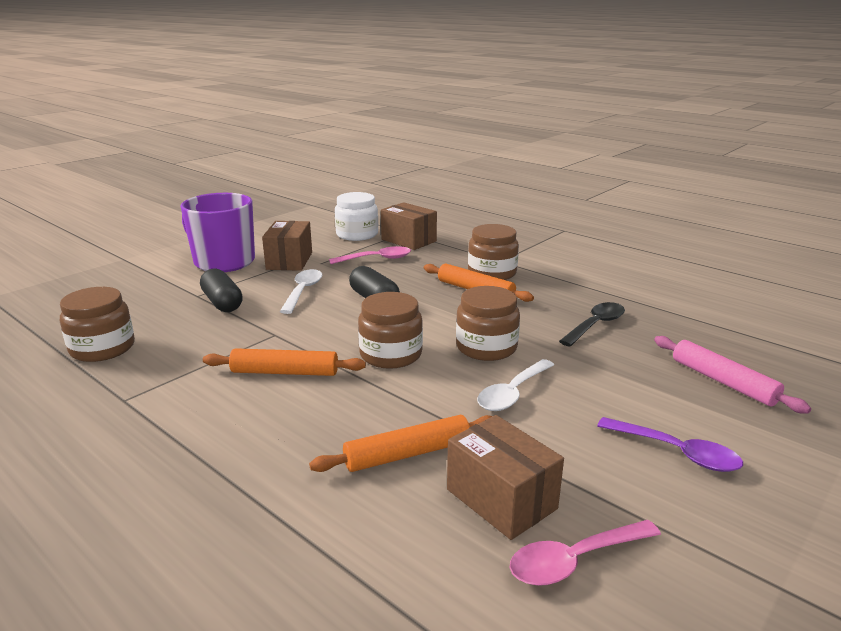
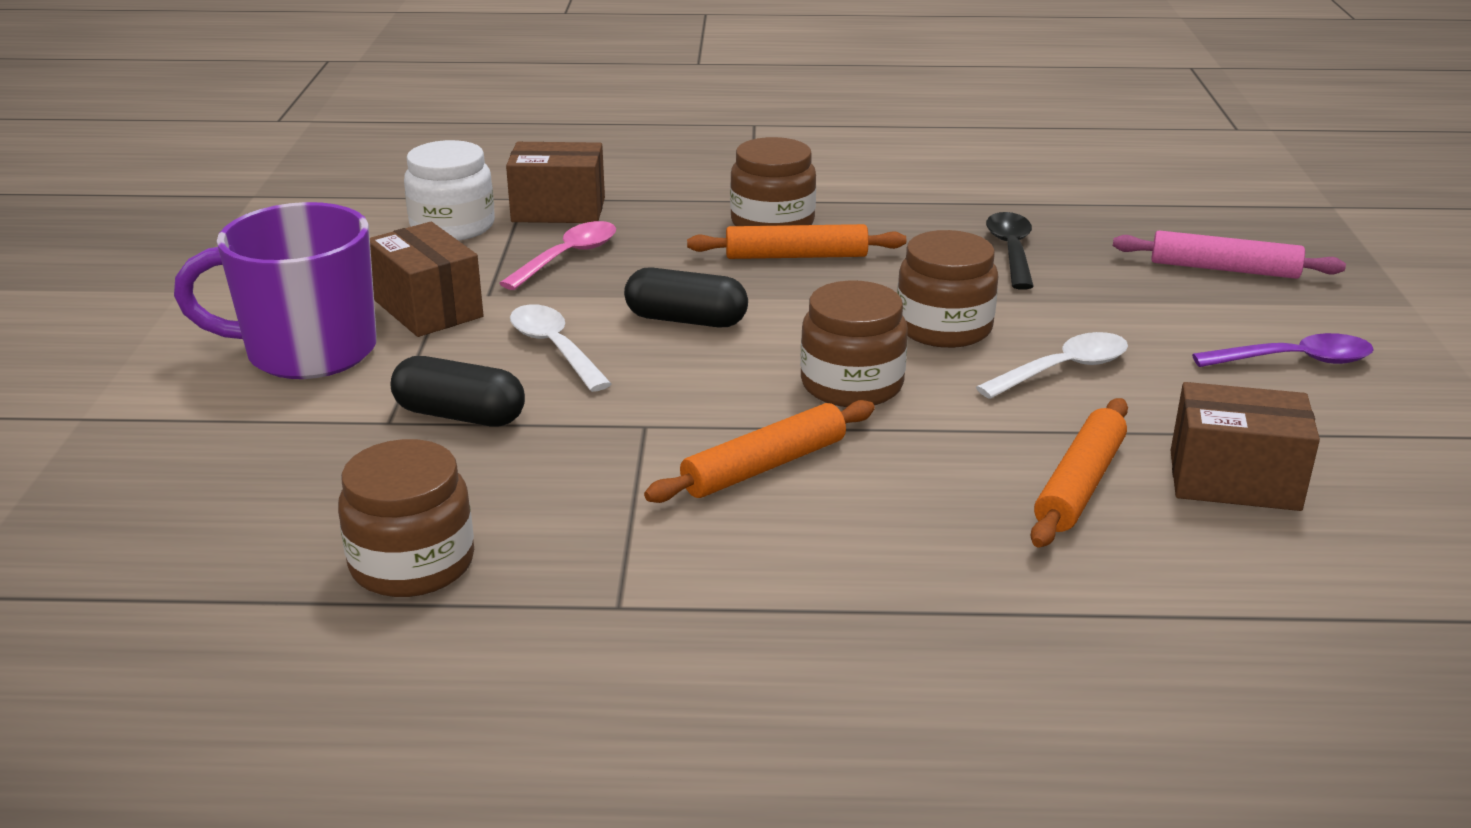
camera: 40 degrees left, 5 degrees up
(512, 393) = (1063, 370): white spoon -> white spoon turned 120 degrees counterclockwise
(574, 560) = (1370, 499): pink spoon -> none

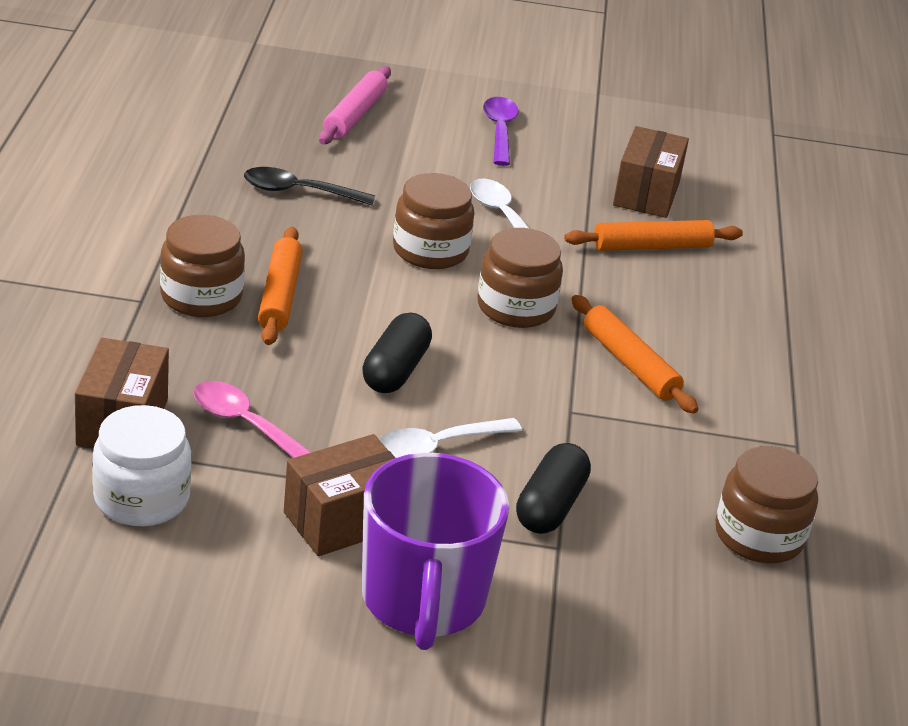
camera: 90 degrees left, 5 degrees up
(1079, 484) = (651, 246): orange rolling pin -> orange rolling pin turned 45 degrees counterclockwise

